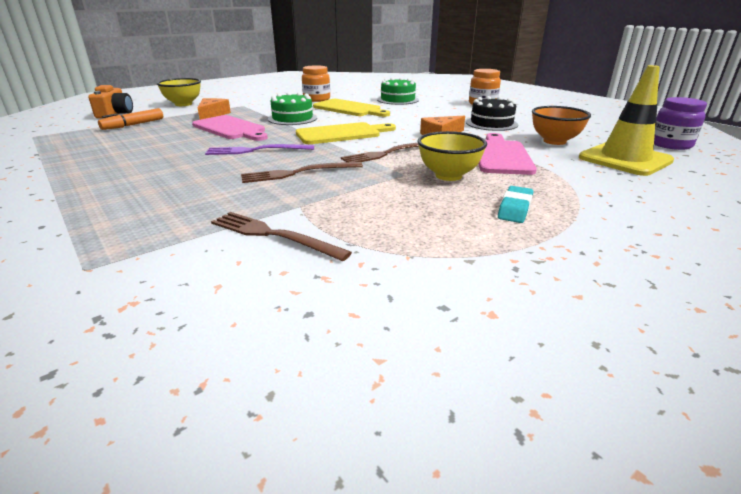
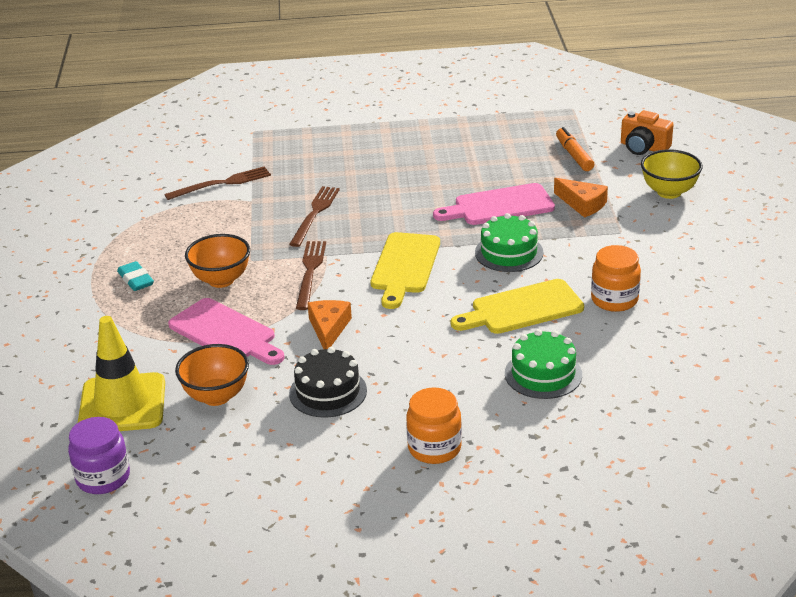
camera: 125 degrees right, 5 degrees up
(256, 150) = (400, 207): purple fork -> none
(448, 176) = (221, 280): yellow bowl -> orange bowl

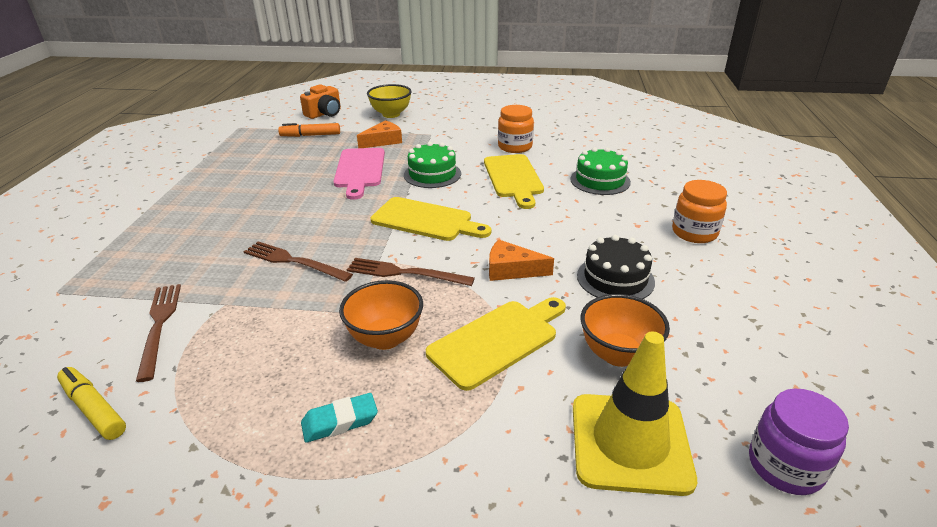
camera: 80 degrees left, 0 degrees up
(141, 190) = (94, 409): none -> yellow marker
(226, 333) = (497, 340): pink cutting board -> yellow cutting board

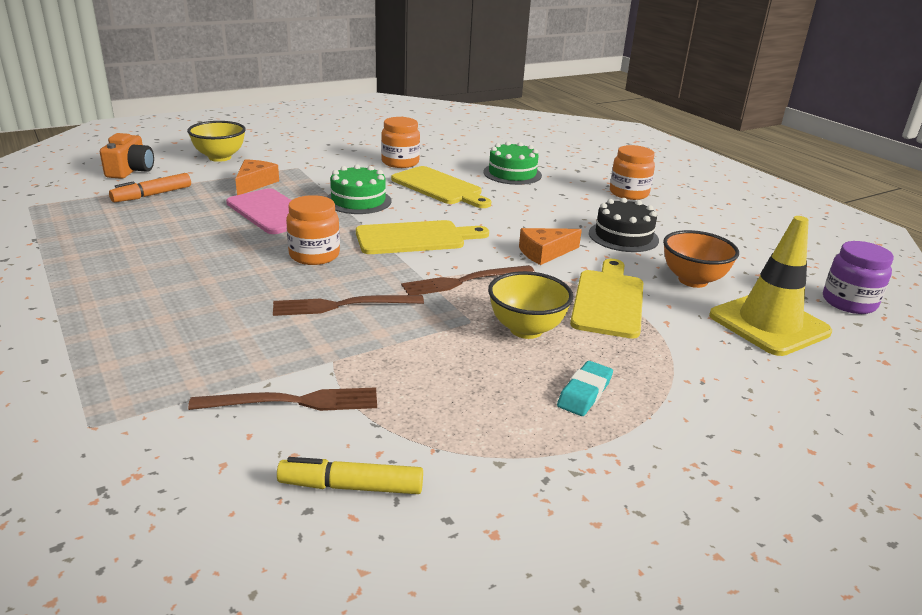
camera: 40 degrees left, 5 degrees down
(159, 326) = (293, 402): brown fork -> brown fork turned 135 degrees clockwise
(336, 213) = (314, 255): none -> orange jar
(385, 338) = (526, 329): orange bowl -> yellow bowl

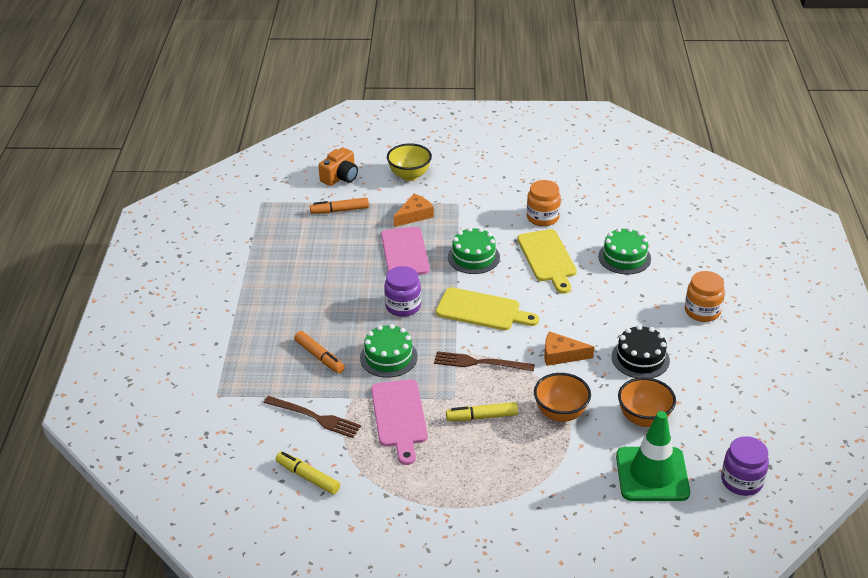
camera: 35 degrees right, 10 degrees up
(239, 330) = (319, 356): none -> orange marker
(314, 255) = (403, 306): orange jar -> purple jar
(342, 305) = (388, 357): brown fork -> green cake
(421, 362) = (399, 417): none -> pink cutting board
(526, 329) = (482, 417): yellow bowl -> yellow marker
(584, 393) = (471, 474): turquoise eraser -> none
(608, 300) = (560, 413): yellow cutting board -> orange bowl
(769, 324) = (652, 474): yellow traffic cone -> green traffic cone

